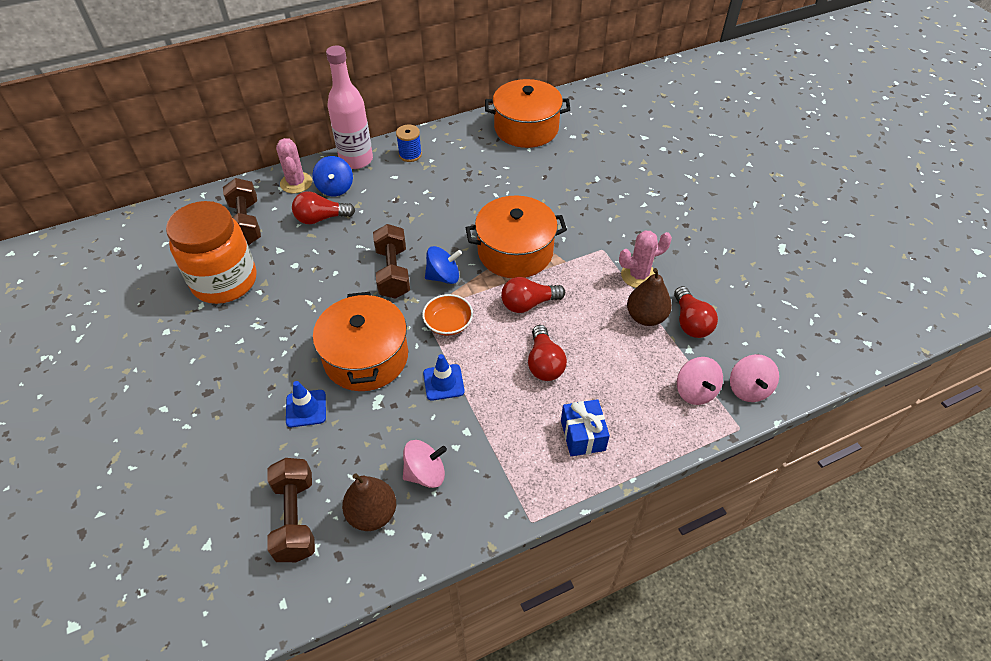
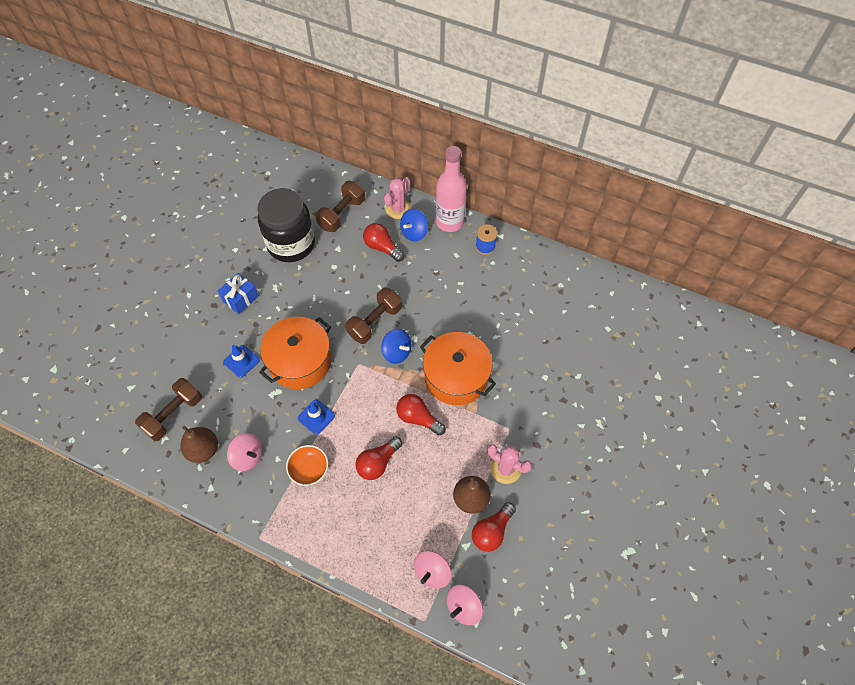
camera: 50 degrees right, 10 degrees up
(225, 281) = (291, 244): orange jar -> black jar
(448, 323) = (362, 384): orange bowl -> orange bowl (309, 469)
(526, 128) = (584, 293): orange pot -> none
(583, 435) = (341, 525): blue gift -> blue gift (240, 298)

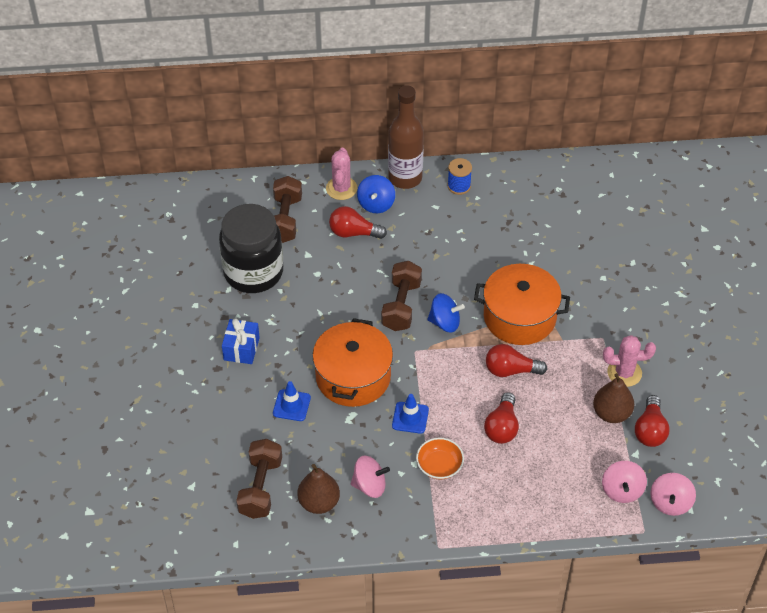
camera: 30 degrees left, 10 degrees down
(449, 222) = (405, 178): pink bottle -> brown bottle

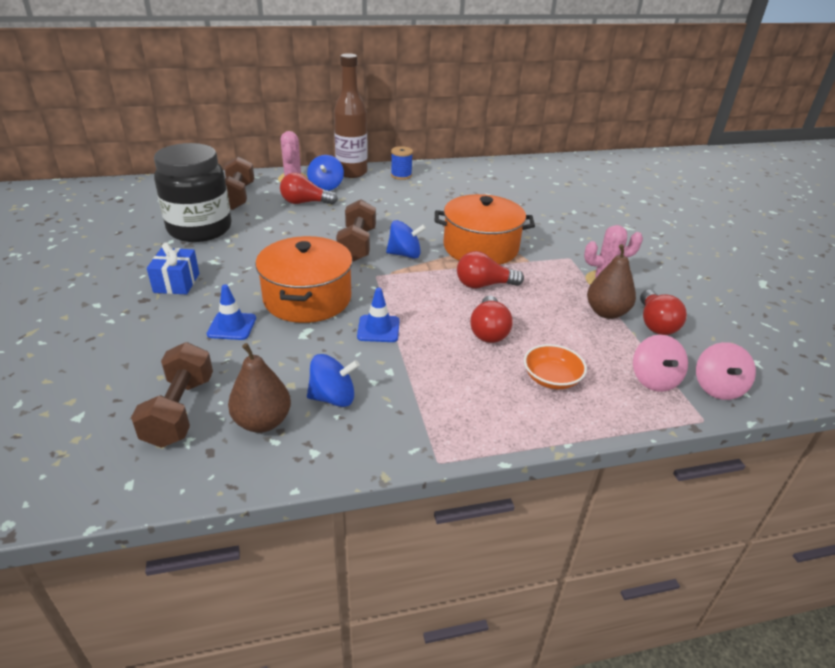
camera: 10 degrees left, 15 degrees down
(369, 485) = (333, 398): pink spinning top -> blue spinning top
(439, 466) = (422, 371): orange bowl -> orange bowl (551, 378)

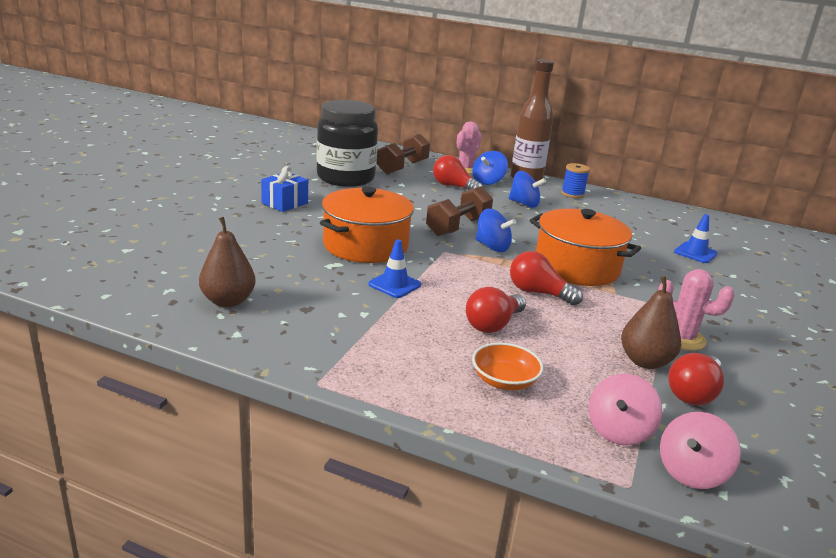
camera: 35 degrees right, 10 degrees down
(180, 411) = (186, 272): brown dumbbell -> none
(232, 326) = (286, 241): blue traffic cone -> blue traffic cone (695, 253)
(333, 398) = (296, 310): blue spinning top -> blue spinning top (524, 204)

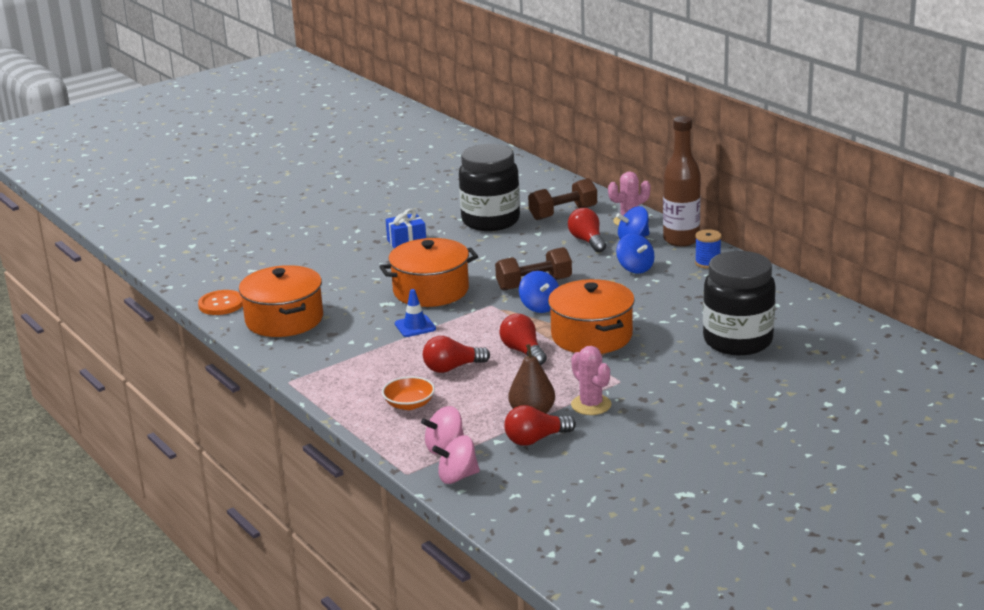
camera: 35 degrees right, 0 degrees up
(121, 295) = (221, 304): none -> orange button
(228, 301) = (284, 319): brown pear -> orange pot
(695, 253) = (737, 341): blue traffic cone -> black jar

